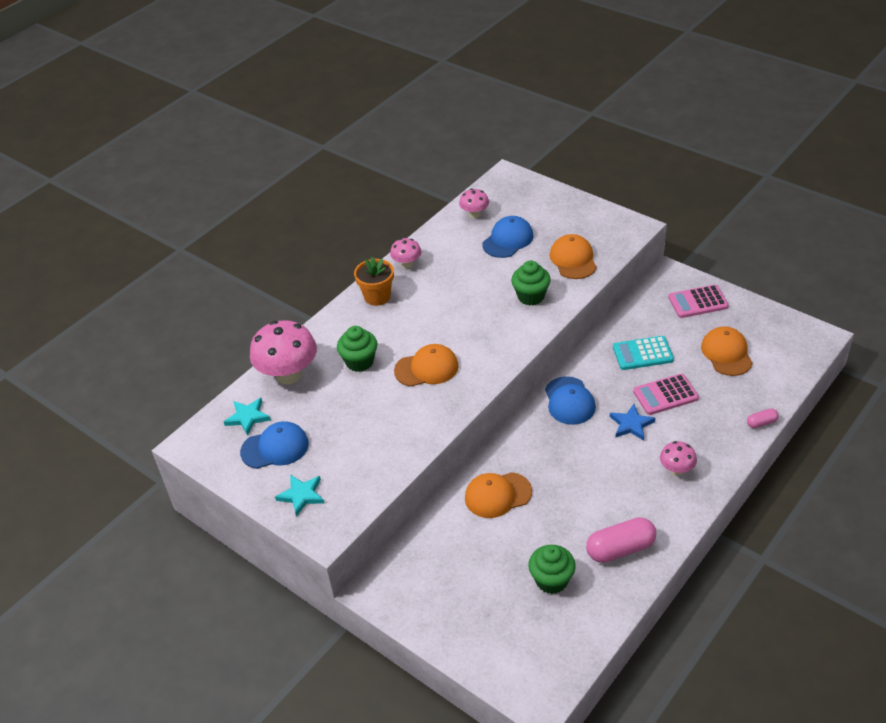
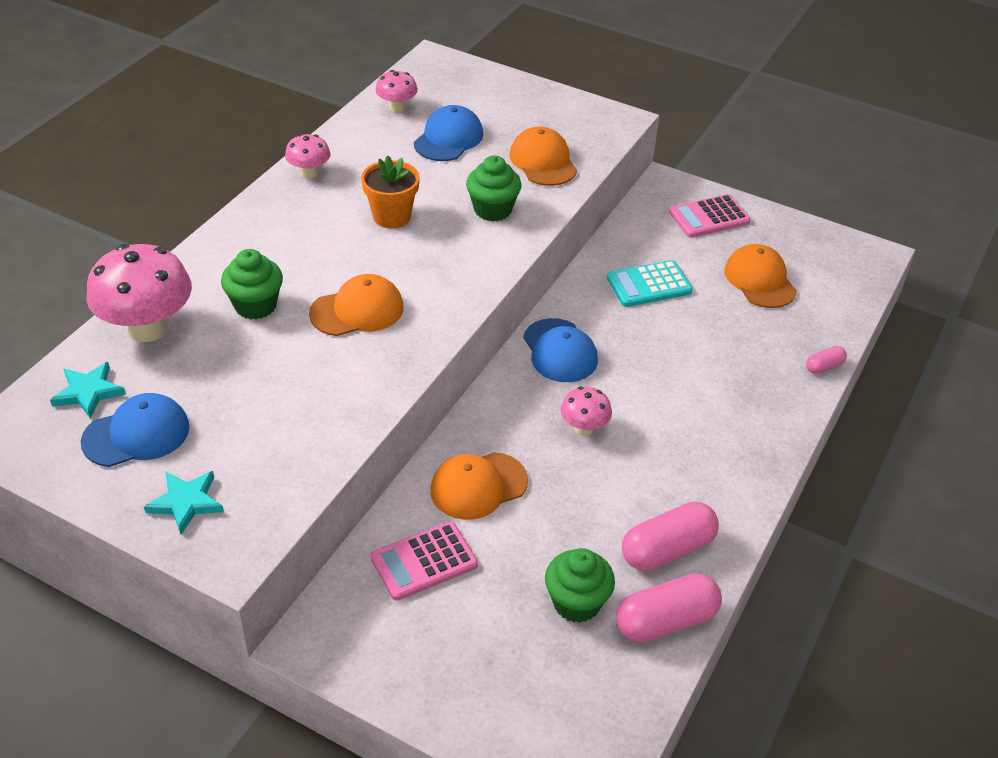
camera: 15 degrees left, 0 degrees up
(377, 296) = (271, 216): orange flower pot -> orange flower pot (391, 216)
(610, 598) = (666, 621): none -> pink capsule
(631, 424) = (651, 378): blue star -> none
(665, 395) = (689, 337): pink calculator -> pink calculator (424, 562)
(676, 470) = (724, 435): pink mushroom -> pink mushroom (584, 428)

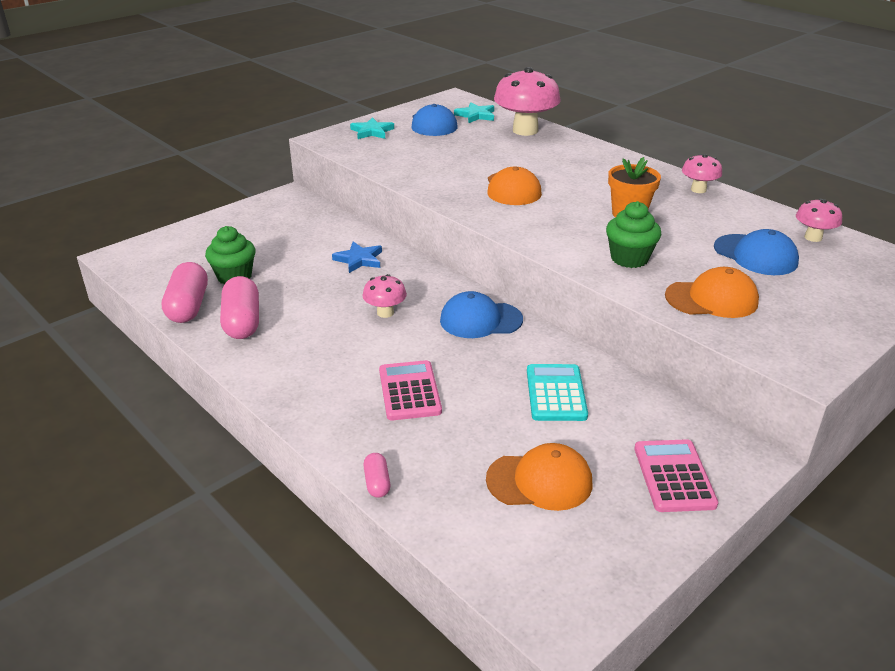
camera: 110 degrees right, 10 degrees down
(255, 305) = (533, 159): green cupcake -> none
(424, 562) = (312, 233): pink calculator -> pink calculator (409, 391)
(478, 486) = (359, 260): orange cap -> blue star

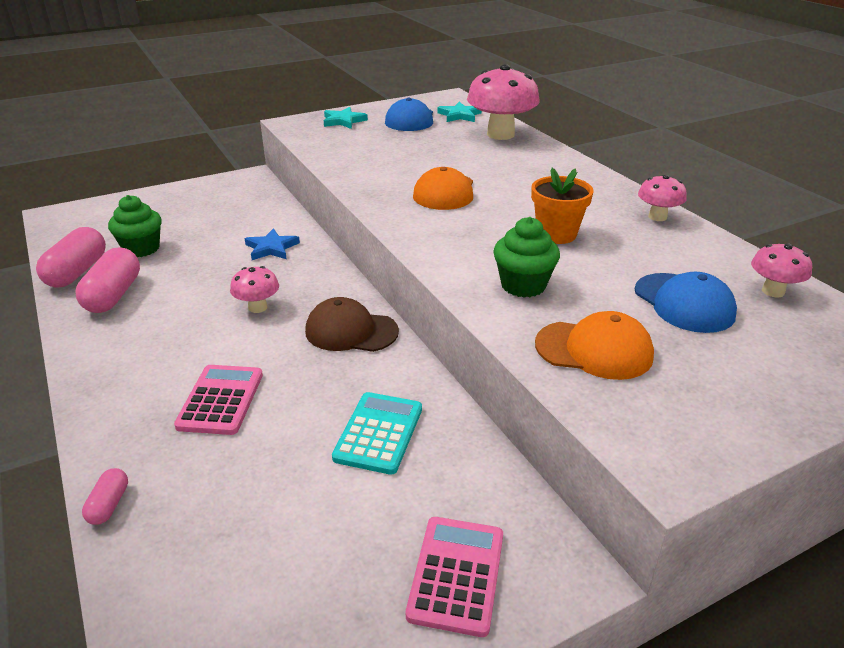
camera: 15 degrees right, 0 degrees up
(480, 320) = (351, 331): blue cap -> brown cap
(540, 481) = (288, 544): orange cap -> none

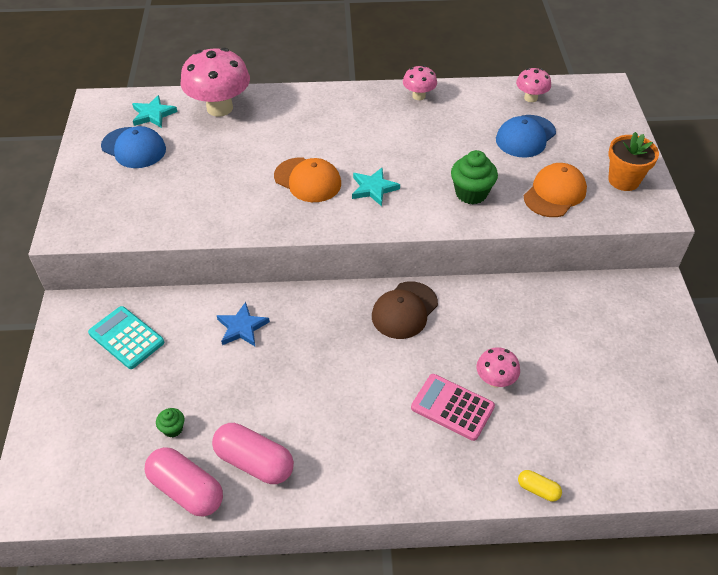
camera: 65 degrees left, 15 degrees up
(109, 505) = (538, 489): pink capsule -> yellow capsule
(141, 249) = (173, 429): green cupcake -> green cupcake, size x0.53
(258, 307) = (338, 359): pink mushroom -> pink mushroom (495, 380)
(343, 121) = (95, 193): turquoise star -> turquoise star (373, 188)
(378, 433) = (525, 329): turquoise calculator -> turquoise calculator (126, 338)
(456, 575) = (647, 332): pink calculator -> none
(556, 234) = (413, 151): orange flower pot -> orange flower pot (623, 180)
(684, 303) = (525, 136): blue cap -> blue cap turned 135 degrees clockwise

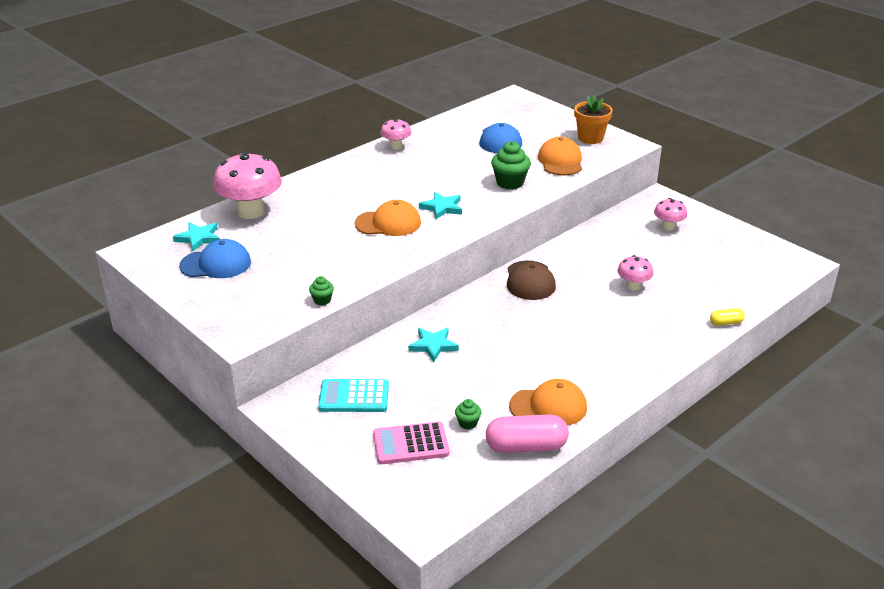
camera: 40 degrees left, 15 degrees down
(160, 233) = (322, 300): none -> green cupcake
(242, 327) = (433, 345): blue star -> turquoise star
(254, 462) = (548, 407): pink capsule -> orange cap
(452, 407) = (628, 312): pink calculator -> pink calculator (411, 444)
(530, 98) = (474, 119): pink mushroom -> pink mushroom (668, 227)

